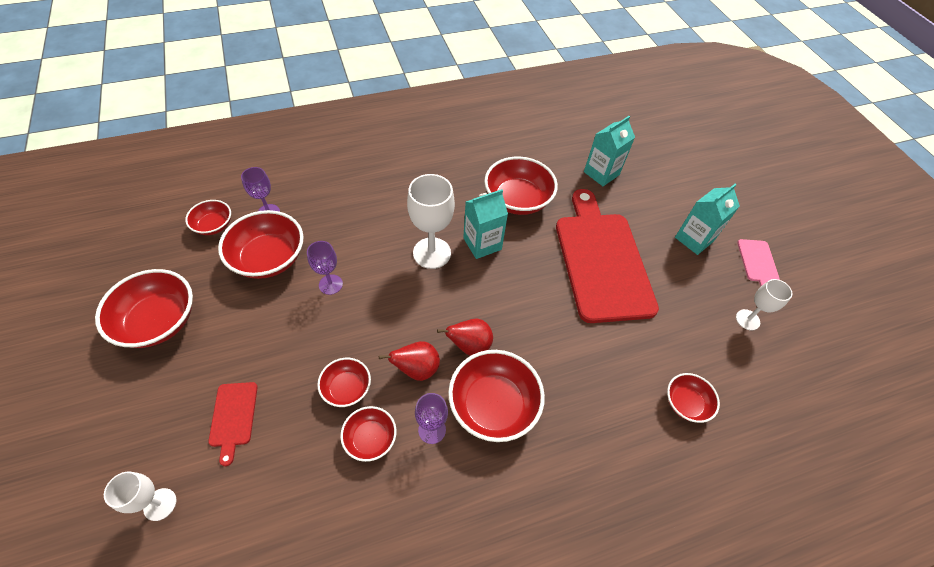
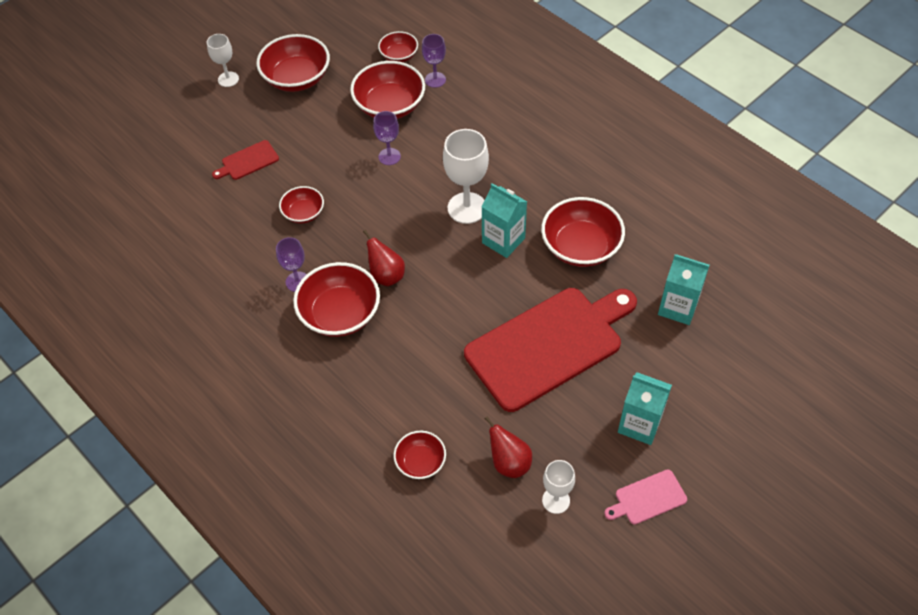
camera: 70 degrees right, 0 degrees up
(160, 504) = (174, 159): white goblet -> white goblet (228, 79)
(370, 438) = (271, 247): red bowl -> none
(417, 369) = (344, 249): red pear -> red pear (509, 462)

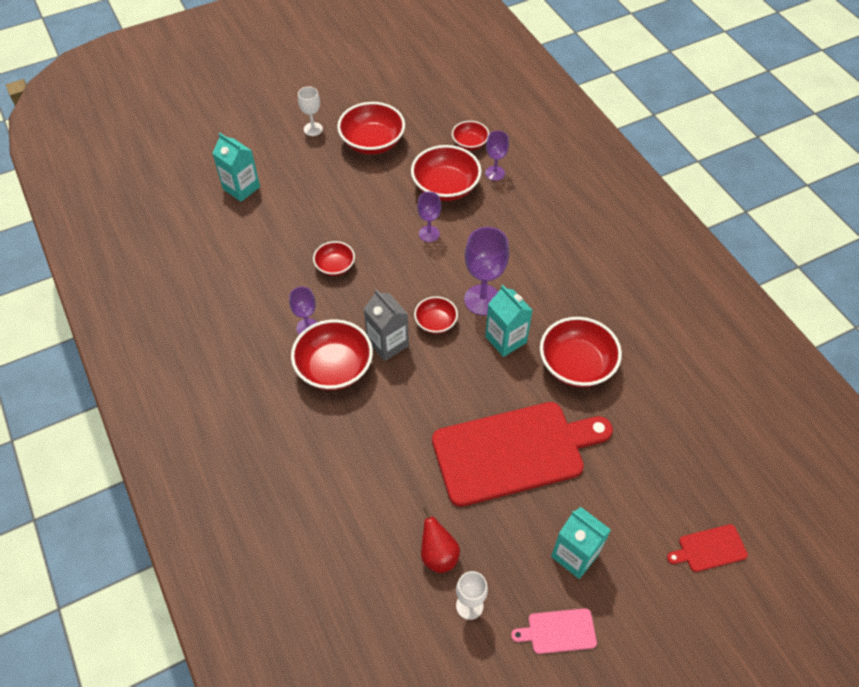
camera: 15 degrees right, 0 degrees up
(248, 161) = (303, 206): red cutting board -> red cutting board (709, 548)
(386, 275) = (388, 343): red pear -> grey carton
(420, 462) = (357, 529): red bowl -> red bowl (435, 322)
(467, 208) = (482, 300): white goblet -> purple goblet
(678, 307) = (651, 450): turquoise carton -> turquoise carton (241, 188)

